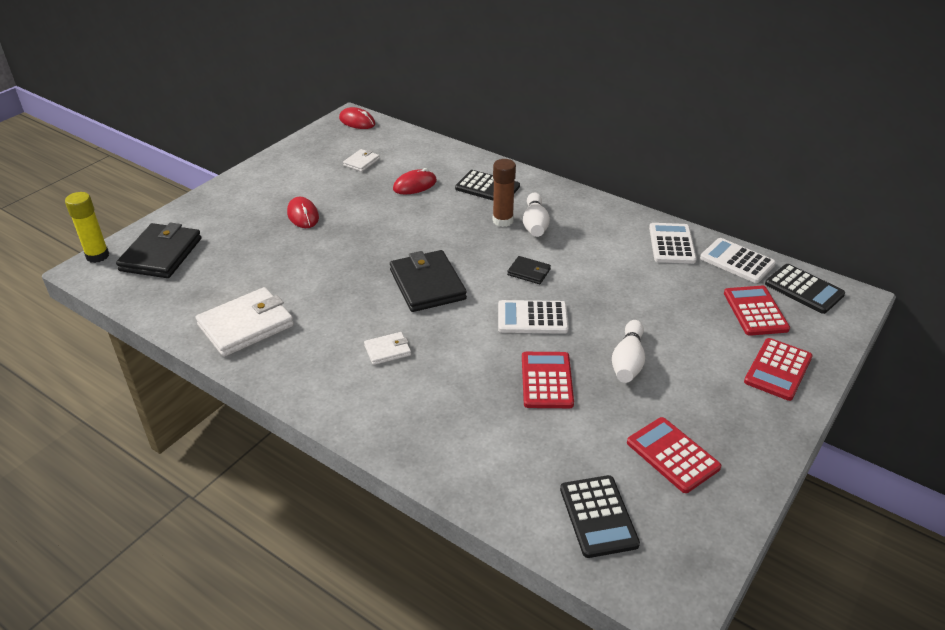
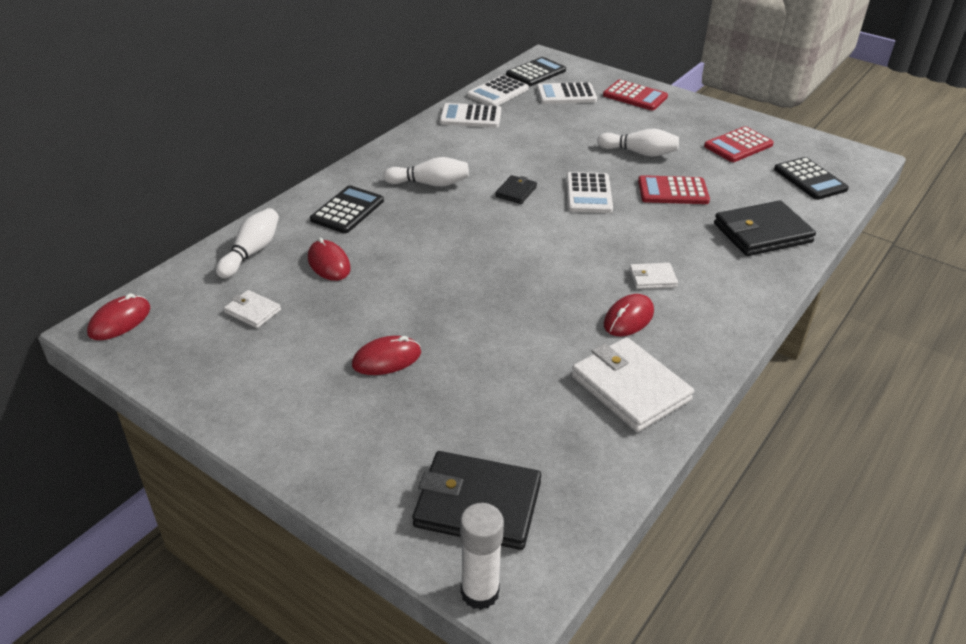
camera: 90 degrees left, 0 degrees up
(97, 256) = (480, 592): yellow glue stick -> white glue stick
(331, 331) = (628, 318): none -> red mouse
(387, 350) = (652, 278): white wallet -> white wallet turned 75 degrees counterclockwise
(427, 284) = (540, 253): black wallet -> black wallet (762, 233)
(429, 154) = (251, 252): none -> white bowling pin
(503, 221) = (420, 203): brown glue stick -> none
(598, 516) = (810, 179): black calculator -> black calculator turned 75 degrees clockwise
(755, 311) = (566, 94): red calculator -> white calculator

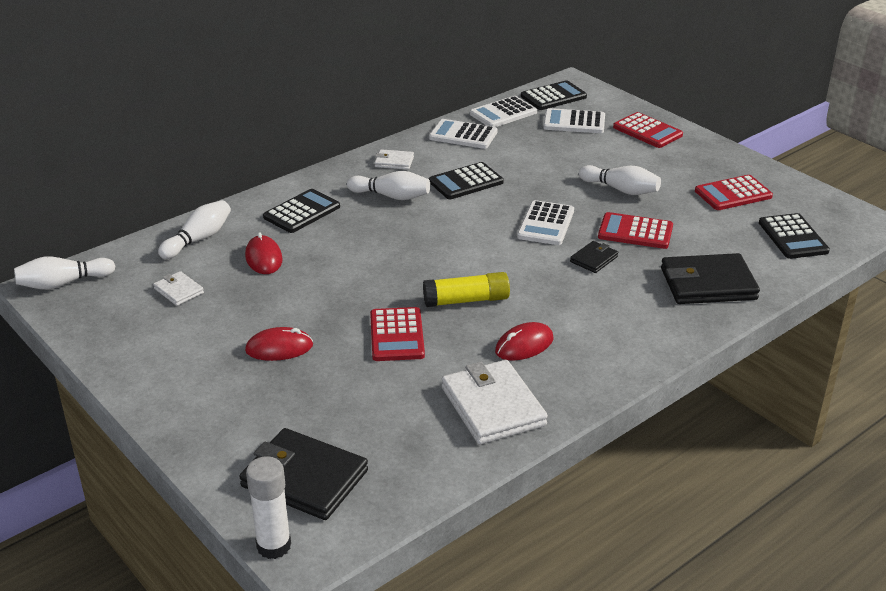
camera: 15 degrees right, 5 degrees down
(120, 321) = (63, 283): red mouse -> white bowling pin
(494, 161) = (466, 182): none -> black calculator
(500, 327) = (396, 335): none -> red calculator
(516, 192) = (473, 214): black wallet -> black wallet (594, 259)
(551, 280) = (466, 300): none -> yellow glue stick
(652, 278) = (568, 312): white wallet -> white wallet (394, 162)

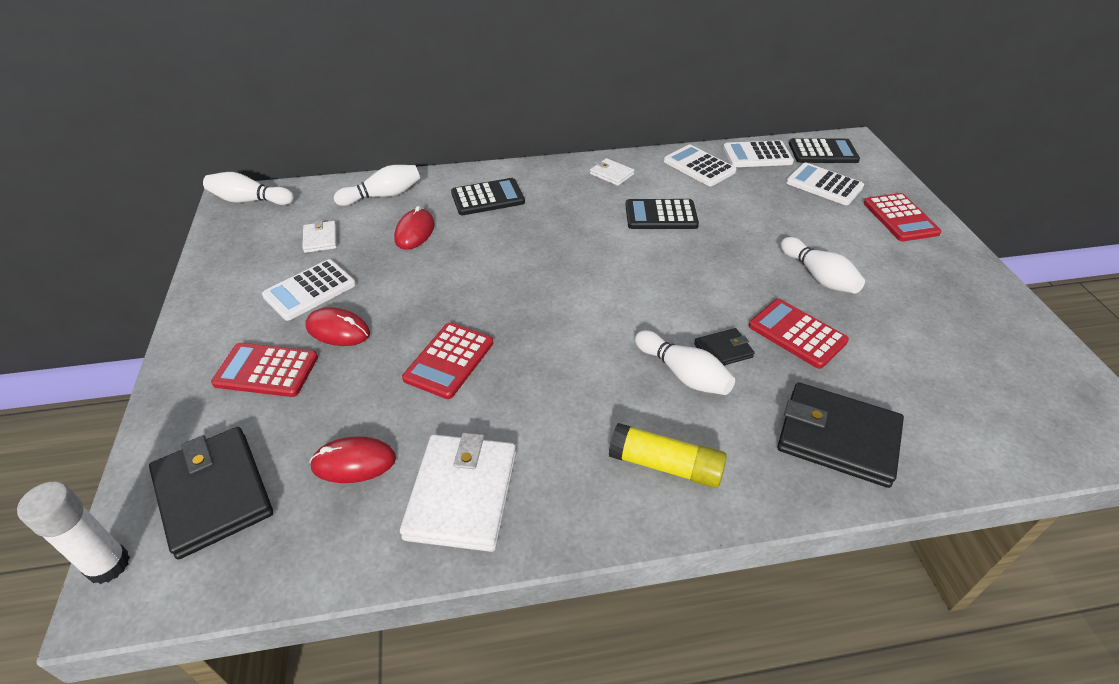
camera: 30 degrees right, 10 degrees up
(391, 196) = (579, 208): white bowling pin -> white bowling pin (683, 374)
(466, 300) = (549, 347): yellow glue stick -> yellow glue stick (665, 465)
(524, 345) = (561, 429): red mouse -> red mouse (354, 462)
(545, 224) = (704, 289): white calculator -> white calculator (310, 290)
(733, 194) = (954, 327): red calculator -> red calculator (266, 370)
(793, 237) = (999, 415): black calculator -> none

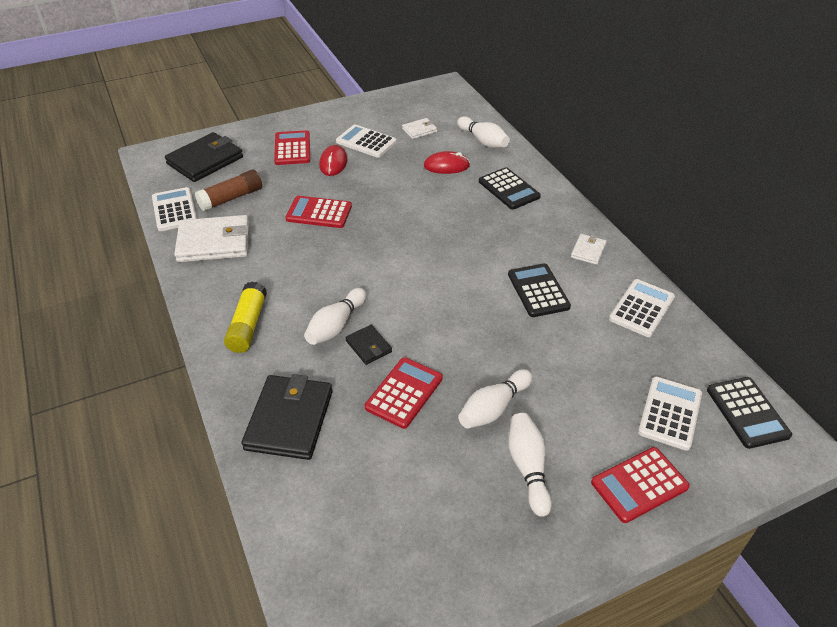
camera: 75 degrees right, 0 degrees up
(108, 565) = (163, 146): white glue stick -> none
(249, 200) = (447, 91): white bowling pin -> white bowling pin (528, 468)
(354, 462) = (231, 198): red mouse -> brown glue stick
(757, 155) = (697, 353): white calculator -> white calculator (174, 210)

